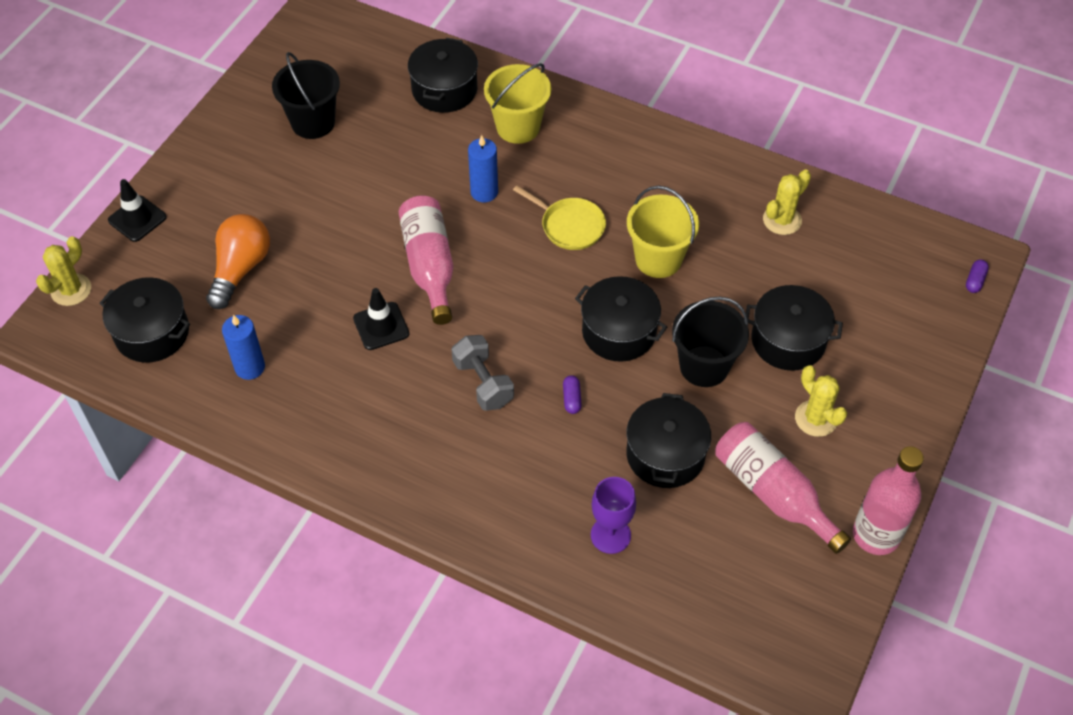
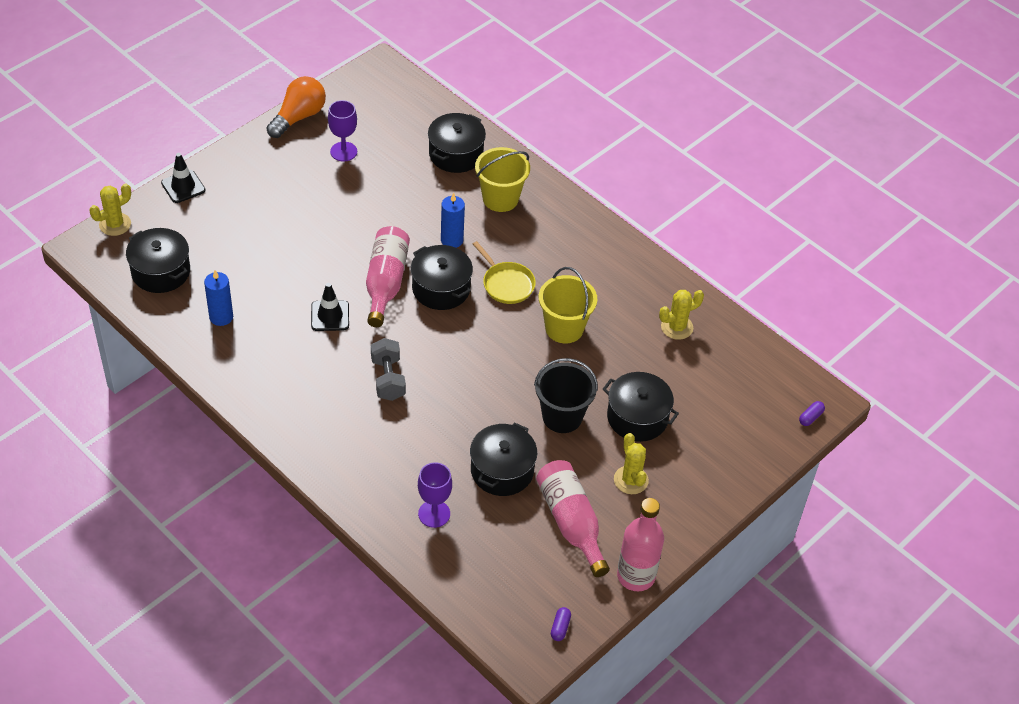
camera: 15 degrees right, 5 degrees down
(240, 269) = (243, 245): orange light bulb -> orange light bulb (298, 117)
(313, 122) = (343, 151): black bucket -> purple goblet
(572, 399) = (449, 410): purple capsule -> purple capsule (560, 627)
(619, 331) = (508, 372): black pot -> black pot (441, 288)

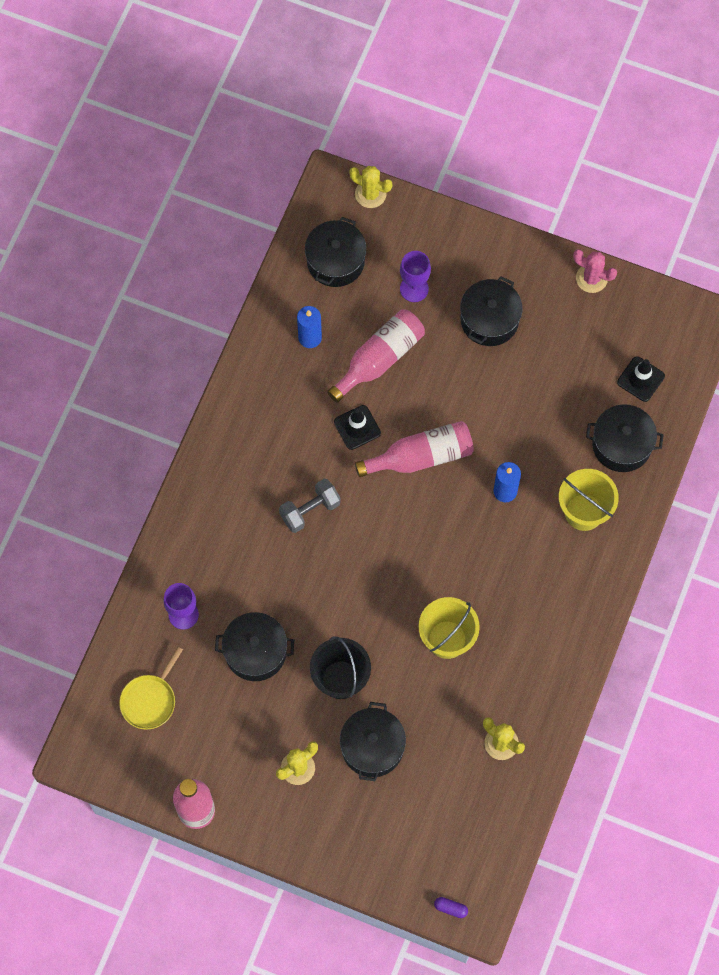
camera: 70 degrees right, 20 degrees up
(183, 187) = (446, 225): black traffic cone -> black traffic cone (640, 379)
(298, 117) = (591, 278): orange light bulb -> pink cactus
(343, 151) = (568, 341): purple goblet -> purple goblet (414, 288)
(441, 288) = (439, 508): black pot -> black pot (489, 320)
(506, 284) = (475, 564): yellow pan -> yellow pan (150, 700)
(560, 627) = (116, 767): purple capsule -> none
(571, 522) = (227, 734): pink bottle -> pink bottle (379, 359)

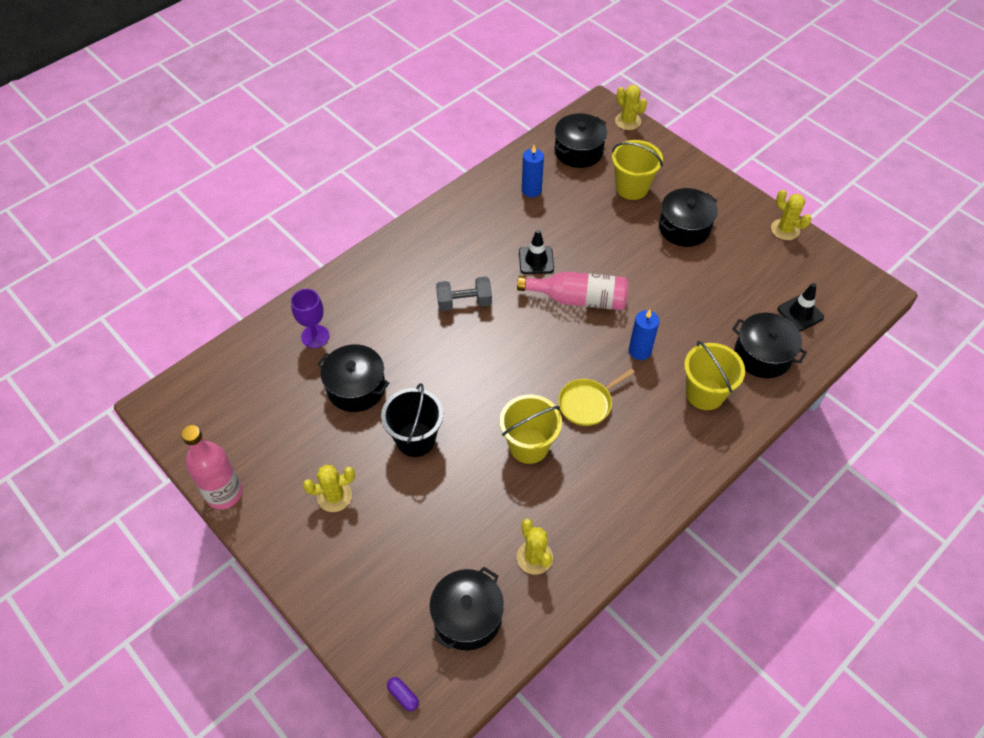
camera: 25 degrees right, 15 degrees down
(150, 700) = (245, 388): yellow pan -> yellow pan (587, 403)
(372, 747) = (411, 508): black pot -> black pot (467, 617)
(379, 359) = (579, 222): pink bottle -> none
(414, 288) = (632, 188): purple goblet -> yellow bucket
(591, 278) = (785, 230): pink cactus -> yellow cactus

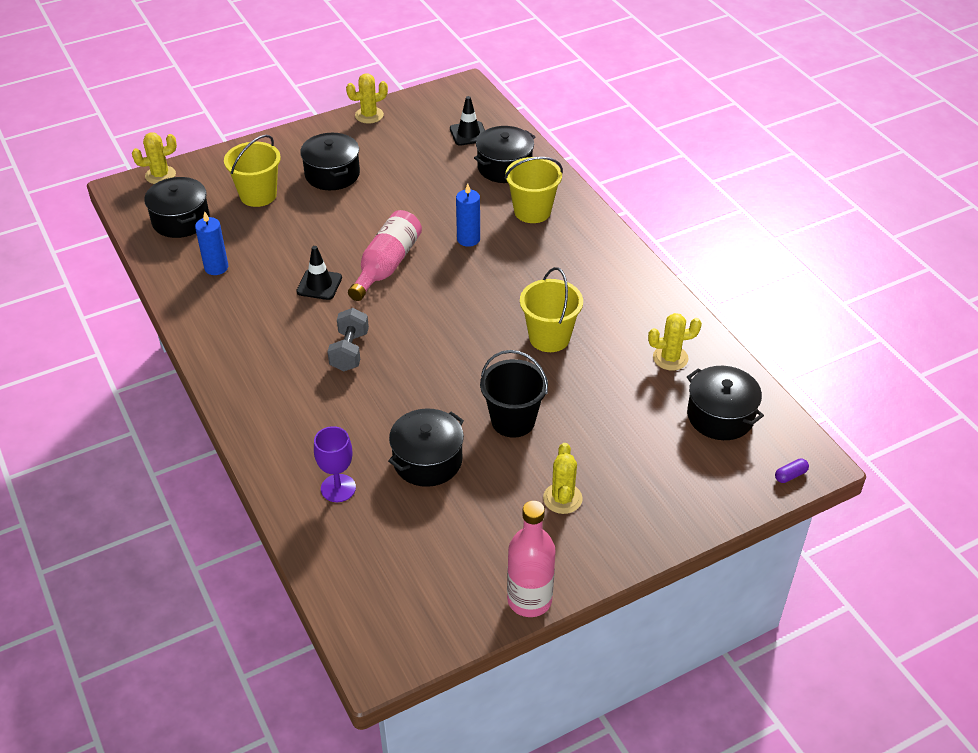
camera: 75 degrees left, 10 degrees down
(587, 403) = (515, 287): yellow pan -> none

